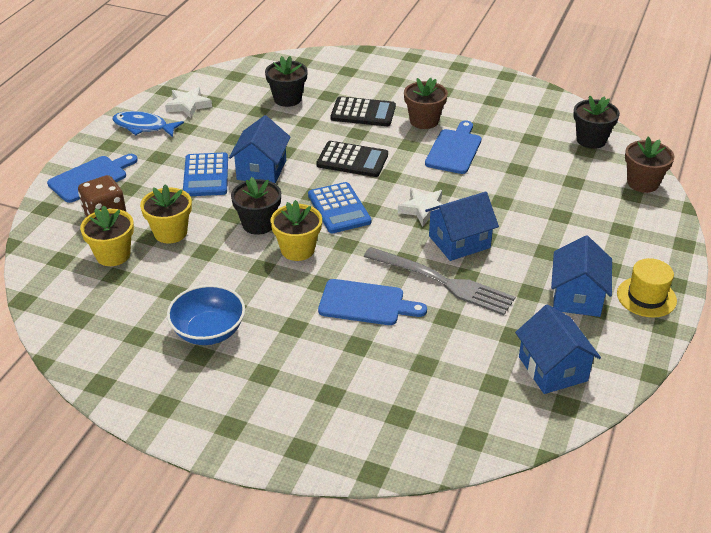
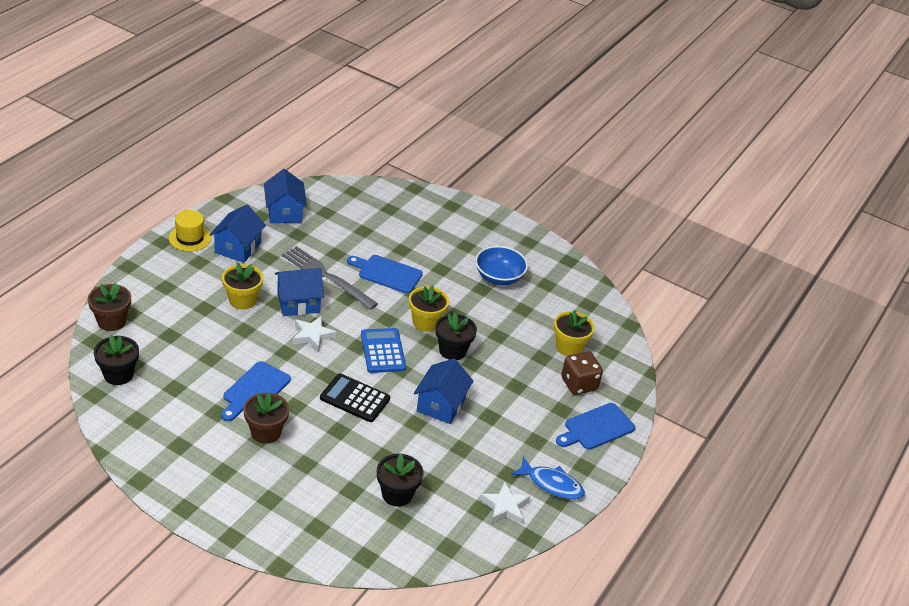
camera: 175 degrees left, 0 degrees up
(170, 233) = (524, 357): yellow flower pot -> yellow flower pot (242, 300)
(206, 175) = (492, 409): blue calculator -> none
(363, 112) = (323, 457): black calculator -> none

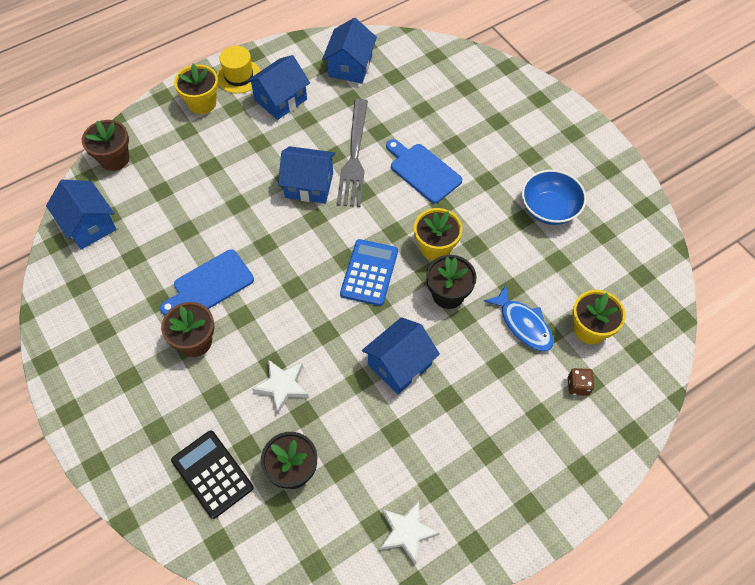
camera: 30 degrees right, 20 degrees up
(118, 374) = (89, 225): black flower pot -> blue house
(242, 300) = (253, 167): yellow flower pot -> yellow flower pot (202, 103)
(312, 336) = (303, 231): white star -> white star (282, 386)
(325, 276) = (354, 158): grey fork -> grey fork turned 150 degrees counterclockwise
(355, 398) = (309, 327): black calculator -> black calculator (212, 474)
(551, 484) = (478, 519): blue fish -> blue fish (523, 324)
(579, 384) = (578, 386): brown dice -> brown dice, size x0.57
(596, 428) = (571, 456): blue cutting board -> none

